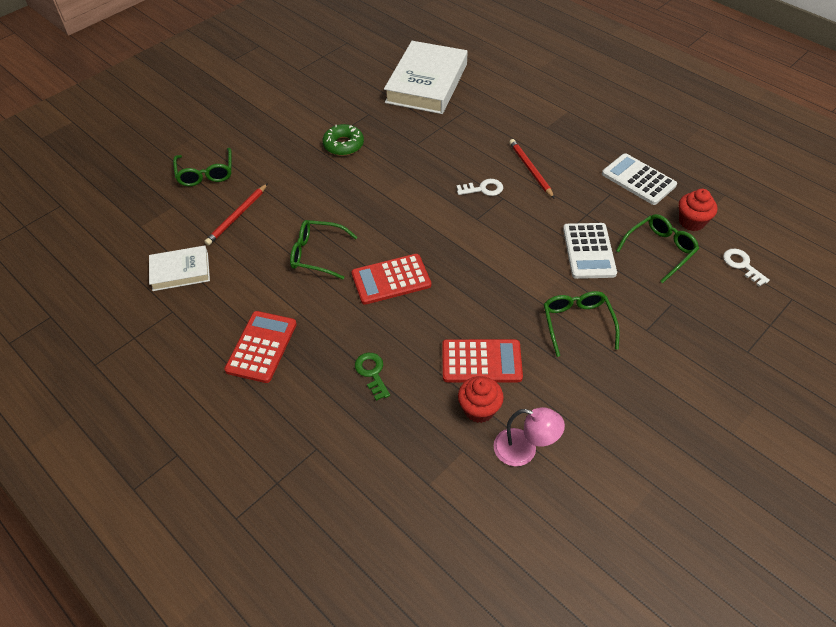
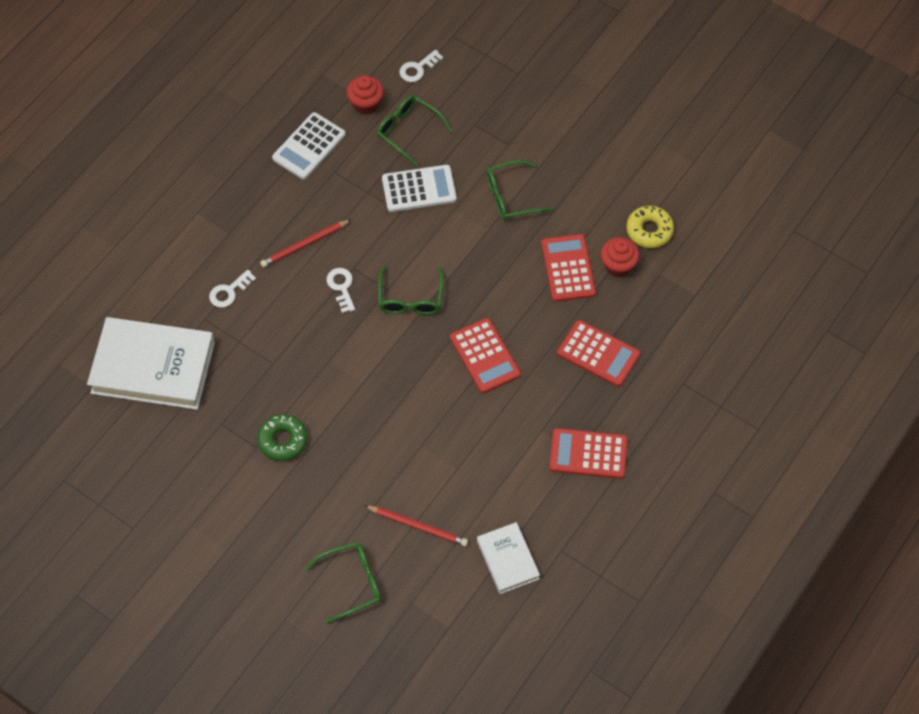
camera: 100 degrees left, 10 degrees up
(317, 254) = (461, 431): green glasses -> green glasses (410, 299)
(372, 373) = (598, 354): green key -> red calculator
(488, 124) = (229, 291): none -> white key
(524, 450) = (649, 230): pink lamp -> yellow donut

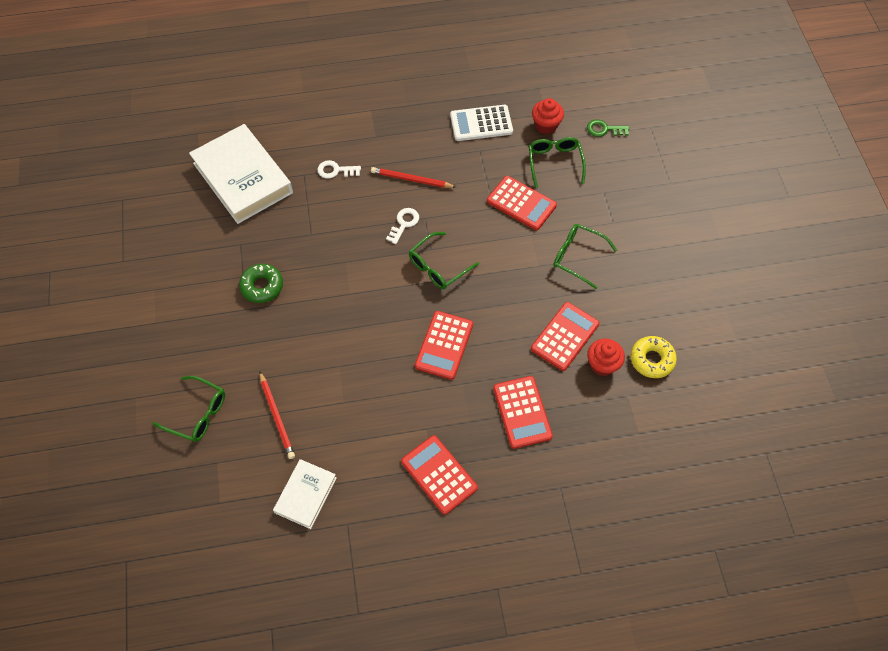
camera: 45 degrees right, 0 degrees up
(418, 68) = (604, 129): white key -> green key
(419, 189) = (521, 203): white calculator -> red calculator

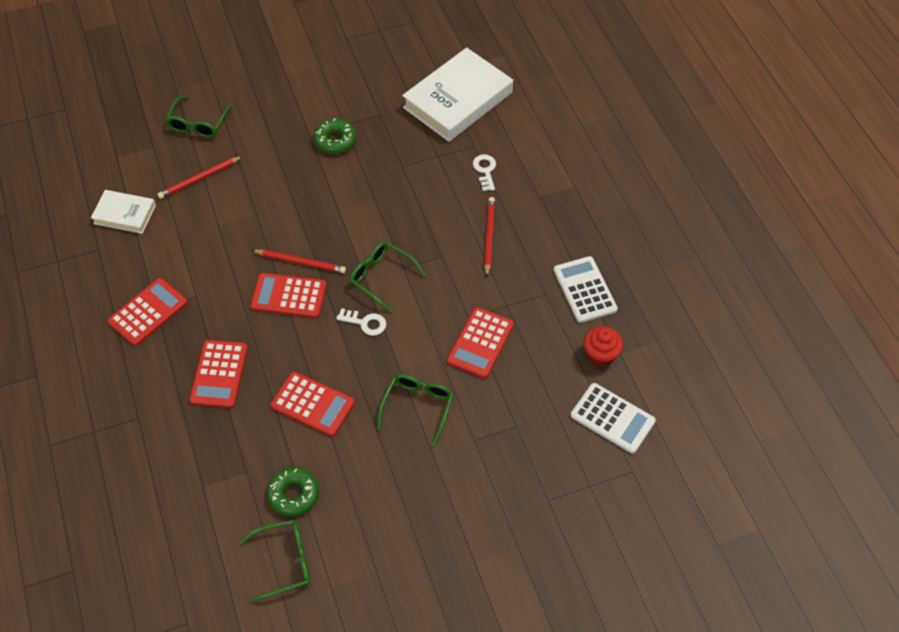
camera: 80 degrees right, 5 degrees down
(404, 223) = (430, 239): white key -> white key (365, 323)
(407, 331) = (300, 262): none -> red pencil
(522, 412) = (219, 374): red calculator -> red calculator turned 60 degrees counterclockwise
(554, 162) = (547, 370): green glasses -> green glasses (285, 561)
(602, 364) = (282, 444): red cupcake -> none
(604, 129) = (612, 418): green key -> white calculator
(652, 359) = (294, 494): yellow donut -> green donut

